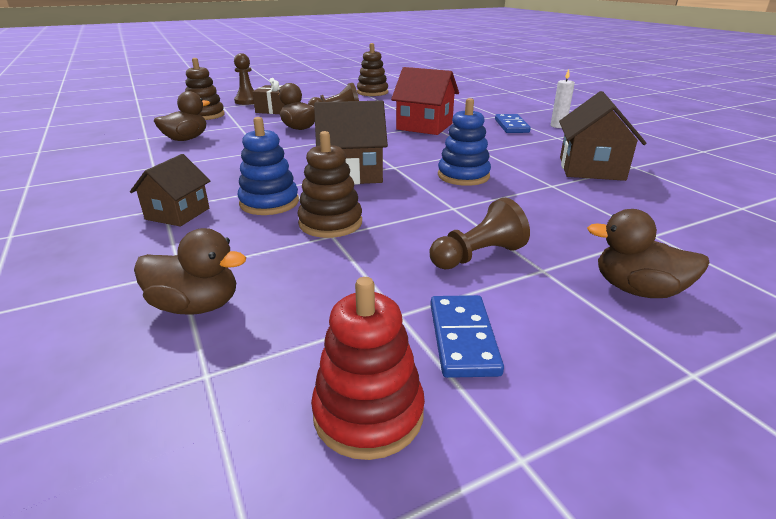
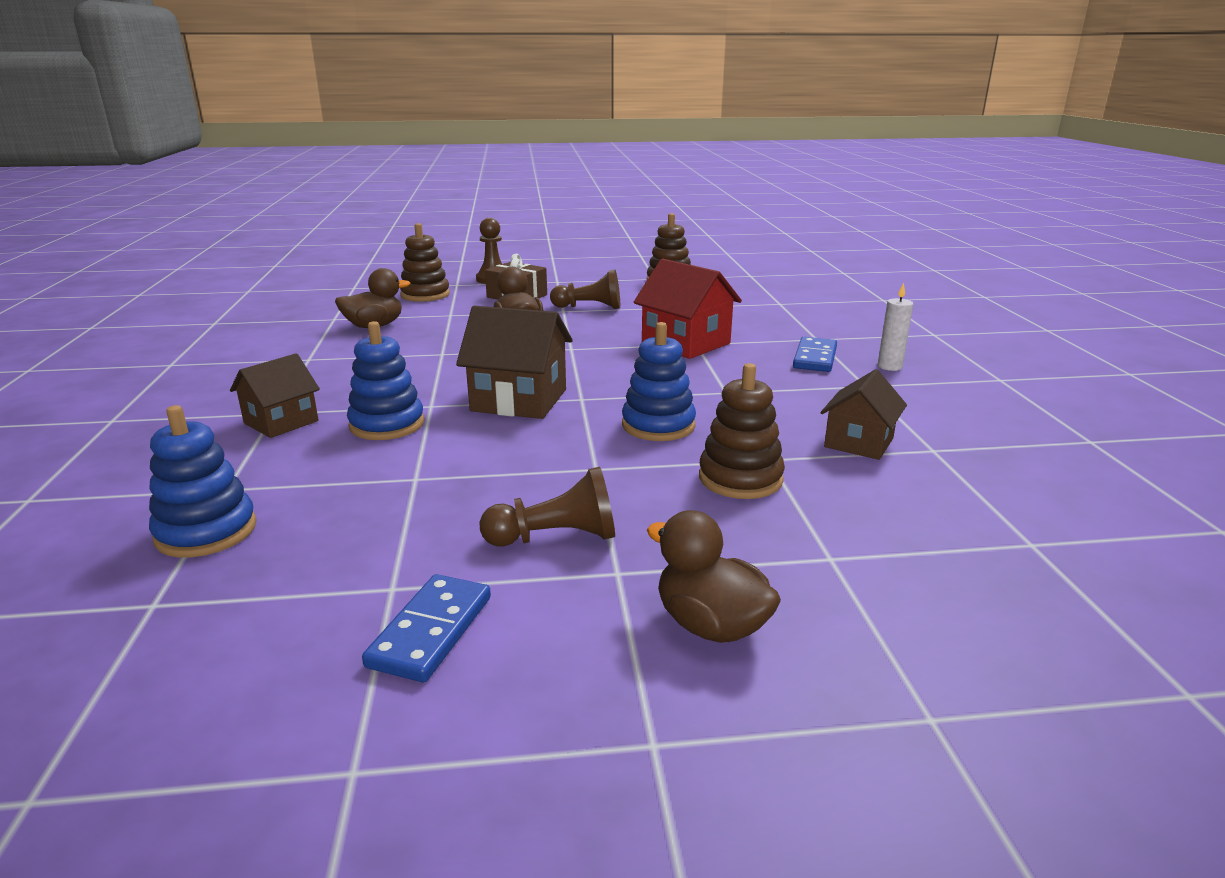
camera: 20 degrees right, 5 degrees down
(196, 306) = (206, 532): brown duck -> blue stacking toy
(330, 223) = (428, 462): brown stacking toy -> brown stacking toy (740, 478)
(368, 413) = (256, 682): red stacking toy -> none
(591, 168) = (858, 443): brown house -> brown house, size x0.65

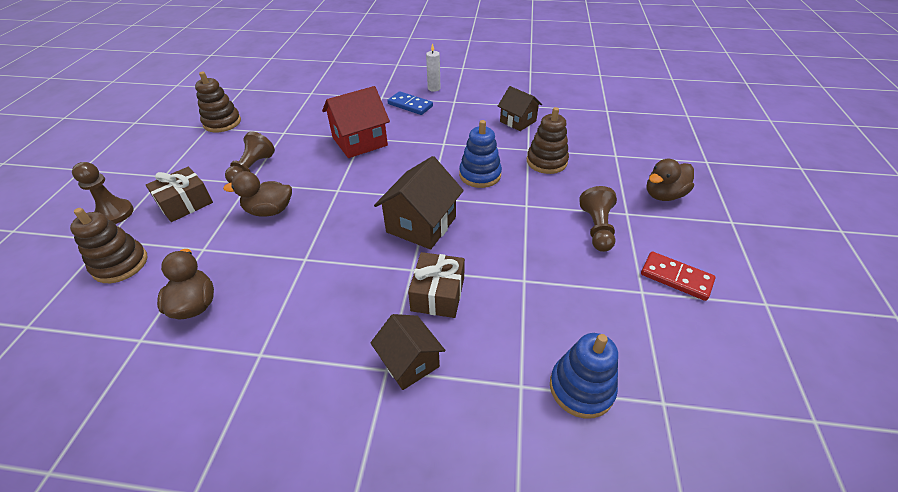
camera: 75 degrees left, 20 degrees up
(387, 424) = (438, 294): blue stacking toy -> brown gift
(431, 631) = (676, 277): blue domino -> red domino

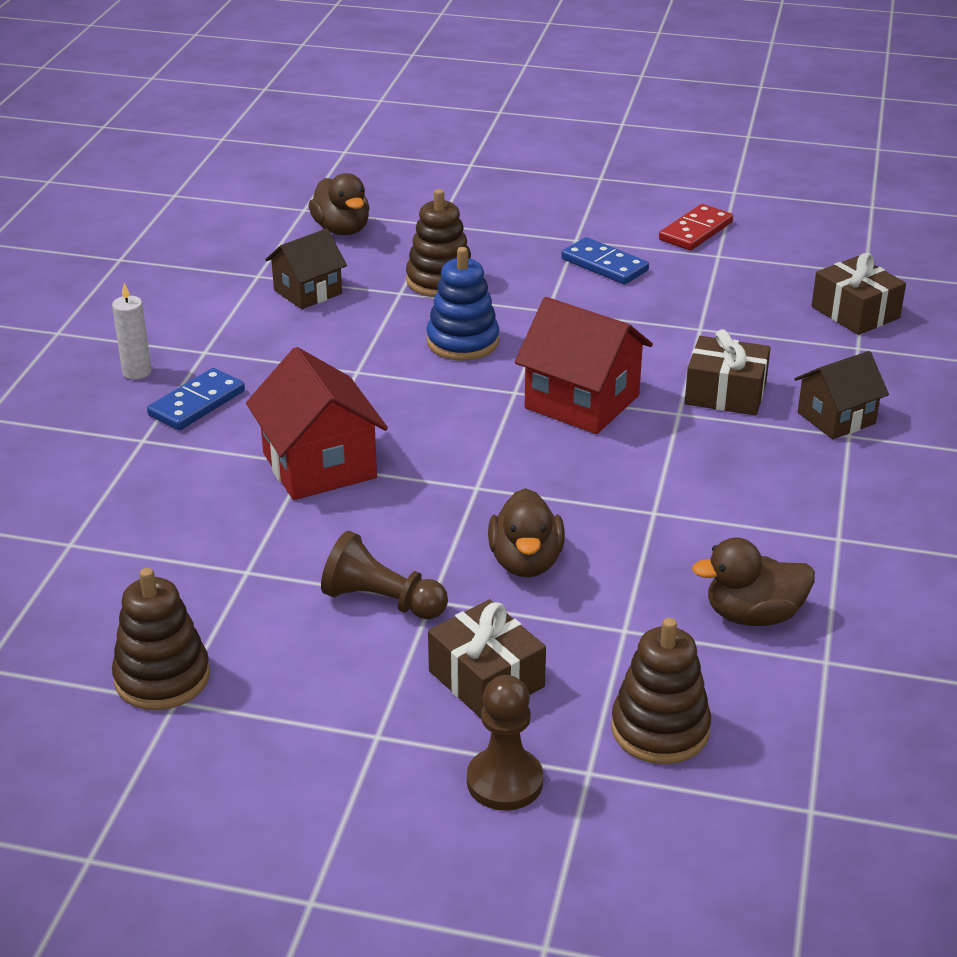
camera: 85 degrees left, 10 degrees down
(421, 224) = (582, 402): brown house -> red house
(581, 388) = (855, 312): blue stacking toy -> brown gift
(597, 228) = (604, 265): brown pawn -> blue domino
(663, 195) = (540, 208): brown duck -> brown duck (342, 230)

